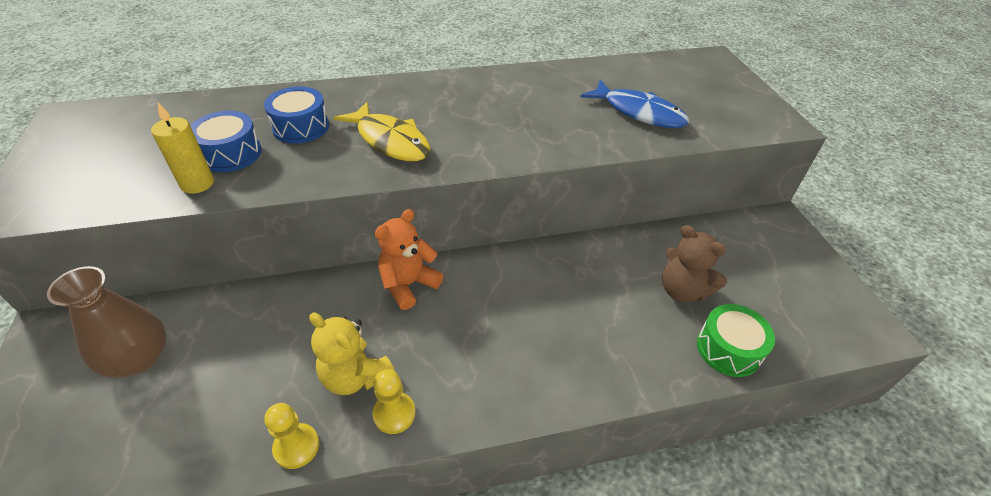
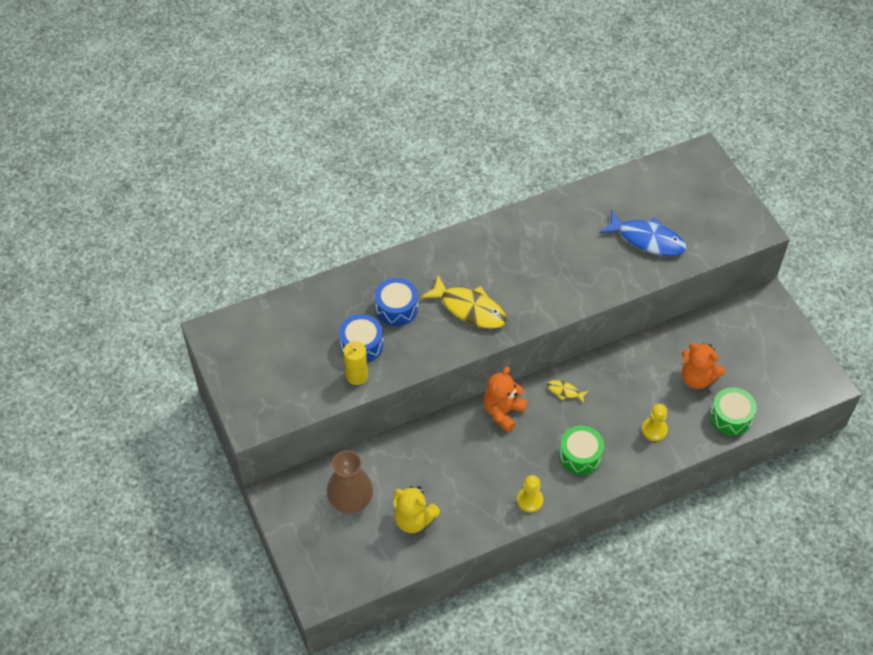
camera: 10 degrees left, 10 degrees up
(296, 446) = (480, 530): yellow pawn -> yellow pawn (654, 430)
(355, 376) = (495, 483): yellow teddy bear -> yellow teddy bear (414, 519)
(494, 361) = (580, 455): none -> green drum
(499, 275) = (565, 391): none -> yellow fish
(682, 290) = (697, 378): brown teddy bear -> orange teddy bear

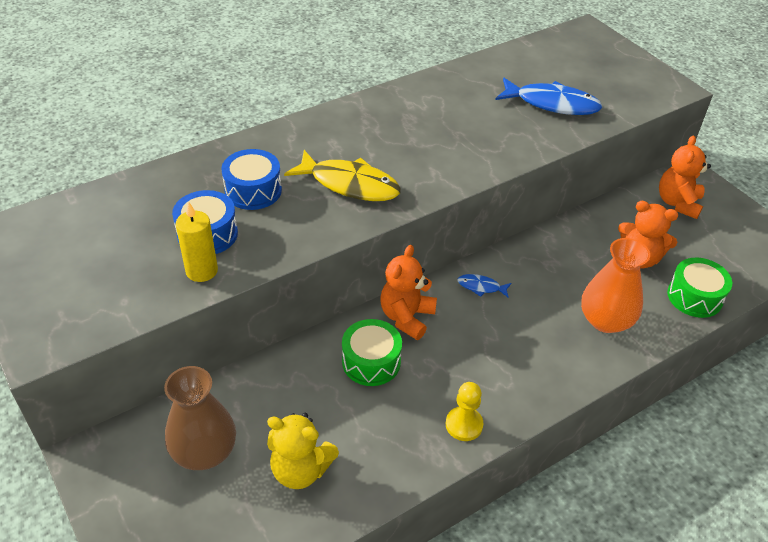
camera: 10 degrees left, 10 degrees down
(565, 391) = (481, 287): yellow fish -> blue fish
(580, 455) = (519, 360): green drum -> green drum (371, 362)
(654, 430) = (605, 320): yellow pawn -> orange vase
(747, 327) = (678, 203): none -> orange teddy bear

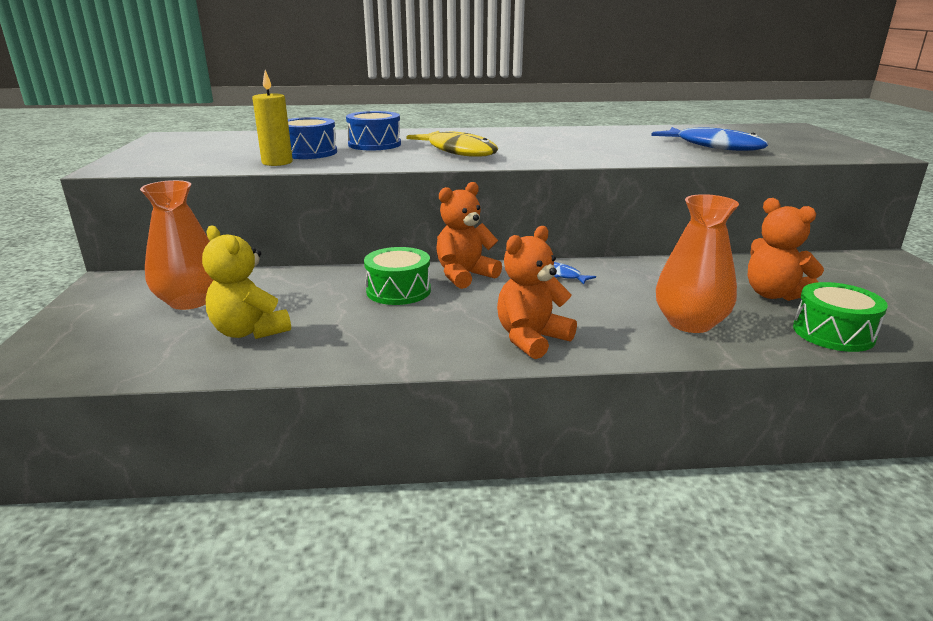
camera: 30 degrees right, 20 degrees down
(204, 451) = (190, 301): brown vase -> orange vase
(464, 425) = (442, 348): yellow pawn -> none
(678, 203) = (858, 271): orange teddy bear -> orange teddy bear (531, 339)

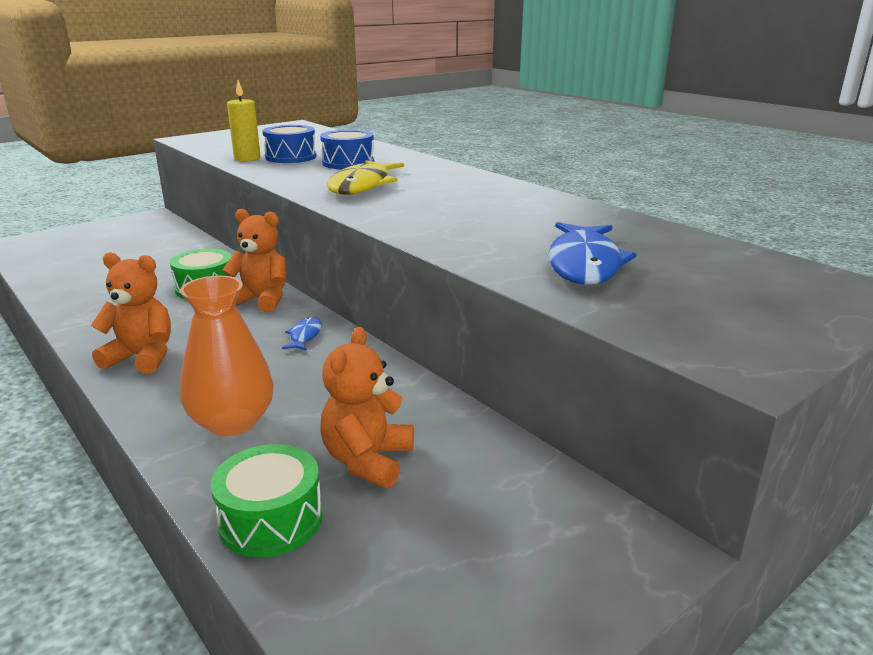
camera: 55 degrees right, 0 degrees up
(190, 301) = (136, 242): orange vase -> none
(249, 331) = (98, 270): yellow teddy bear -> none

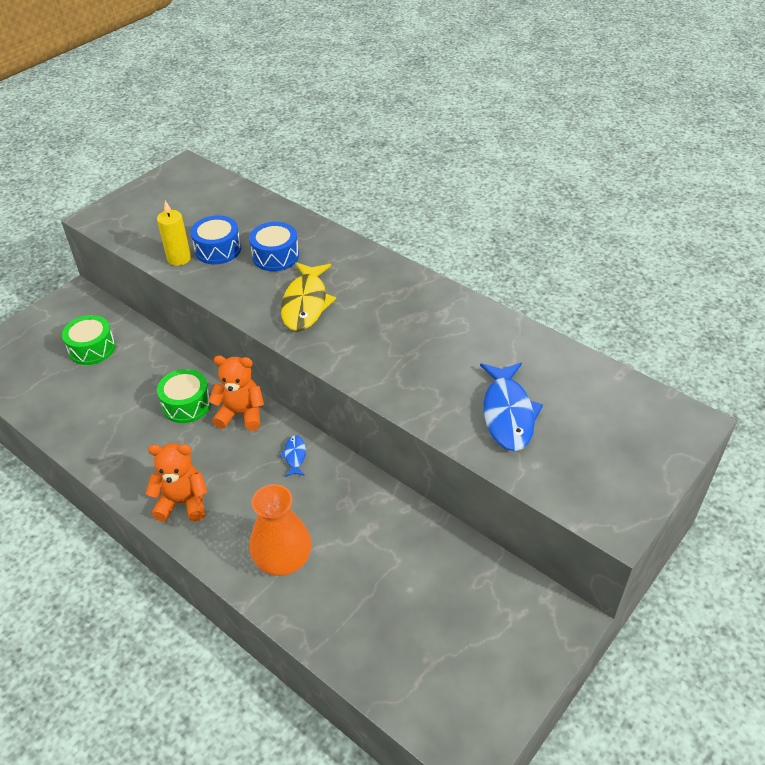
camera: 10 degrees left, 20 degrees up
(271, 519) = (345, 639): green drum -> green drum (92, 348)
(367, 460) = (386, 579): orange teddy bear -> none

